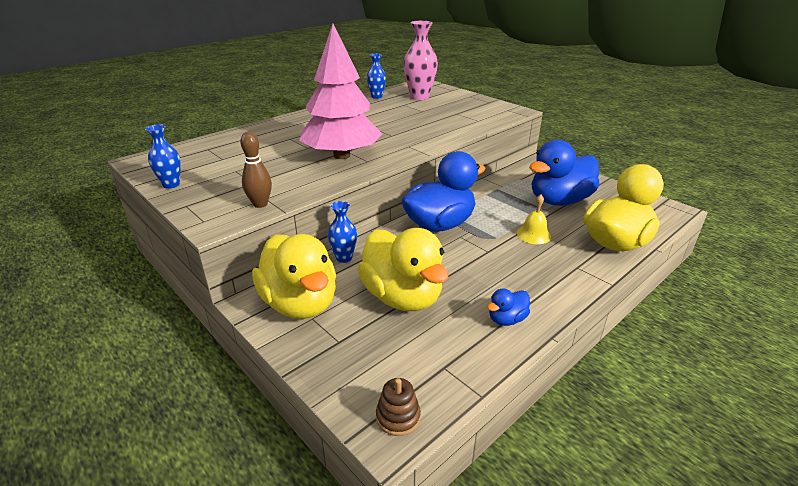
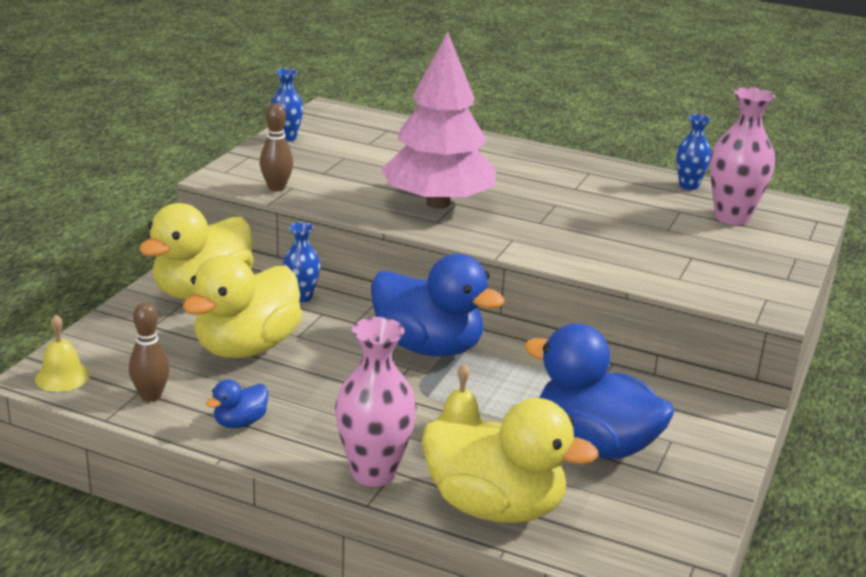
camera: 65 degrees right, 5 degrees down
(398, 417) = (62, 377): brown stacking toy -> yellow bell
(454, 361) = (151, 396): none -> brown bowling pin
(506, 319) = (240, 422): blue duck -> blue duck turned 75 degrees counterclockwise
(578, 275) = (373, 473): none -> pink vase

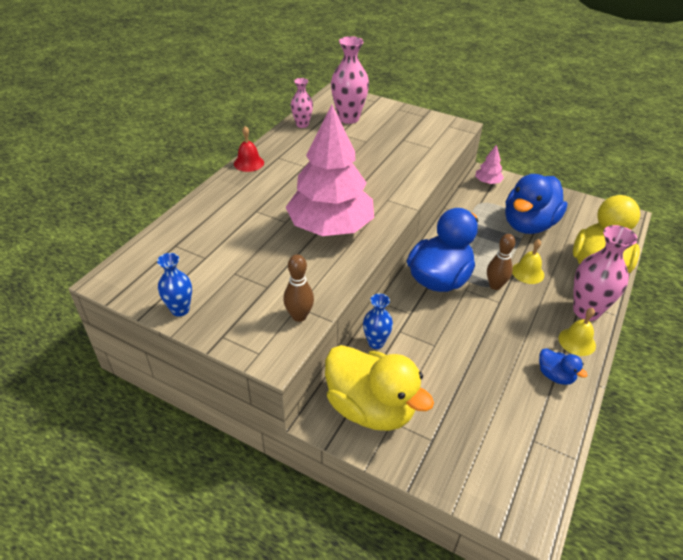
camera: 85 degrees left, 15 degrees up
(62, 377) = (526, 500): yellow bell -> yellow bell (577, 341)
(151, 396) = (537, 431): brown bowling pin -> brown bowling pin (495, 285)
(246, 347) = (456, 375): yellow duck -> none
(566, 156) = (249, 163): none -> red bell
(688, 186) = (302, 125): blue vase -> pink vase
(716, 414) = (487, 182): none -> pink tree

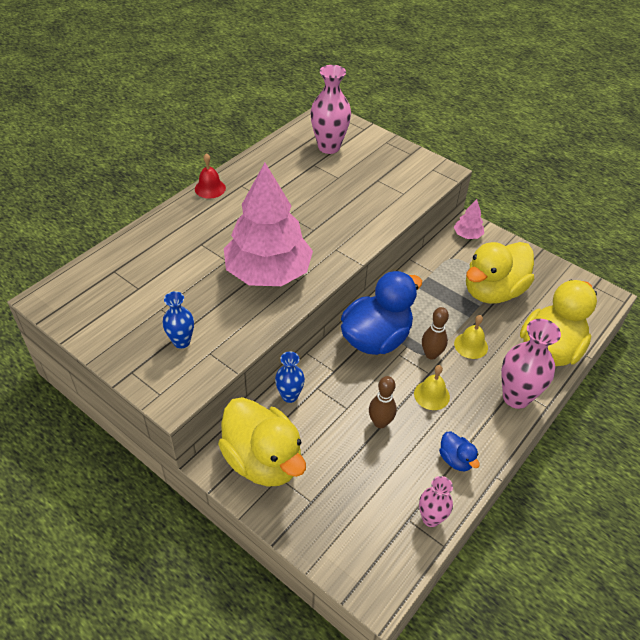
camera: 10 degrees right, 5 degrees up
(180, 310) = (101, 339): blue vase -> blue vase (181, 342)
(299, 316) = (208, 363): brown bowling pin -> brown bowling pin (380, 422)
(302, 125) = (278, 149): pink vase -> pink vase (431, 518)
(528, 225) = (493, 291): blue duck -> yellow duck
(577, 341) = (492, 428): yellow bell -> yellow bell (431, 395)

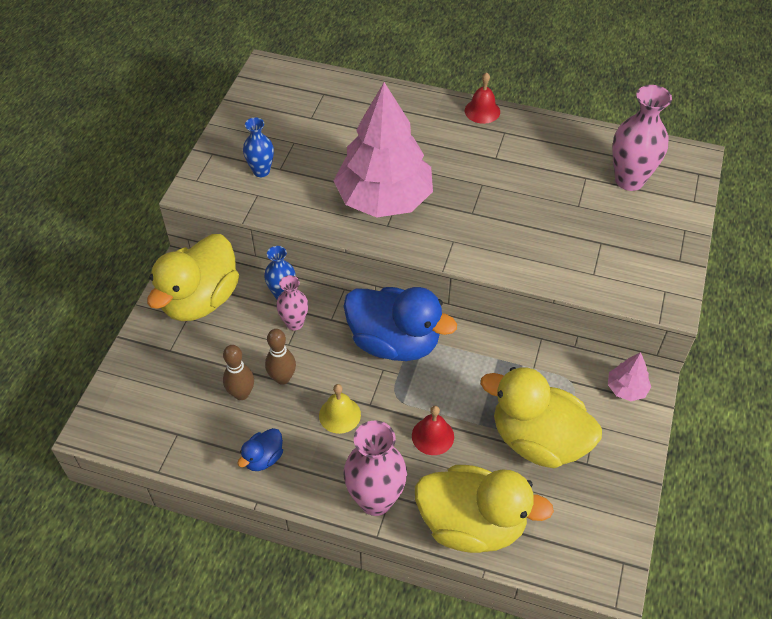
camera: 70 degrees right, 5 degrees up
(431, 354) = (398, 400): brown bowling pin -> brown bowling pin (241, 394)
(431, 518) = (185, 452): pink vase -> pink vase (294, 323)
(471, 345) = (432, 436): yellow bell -> red bell

